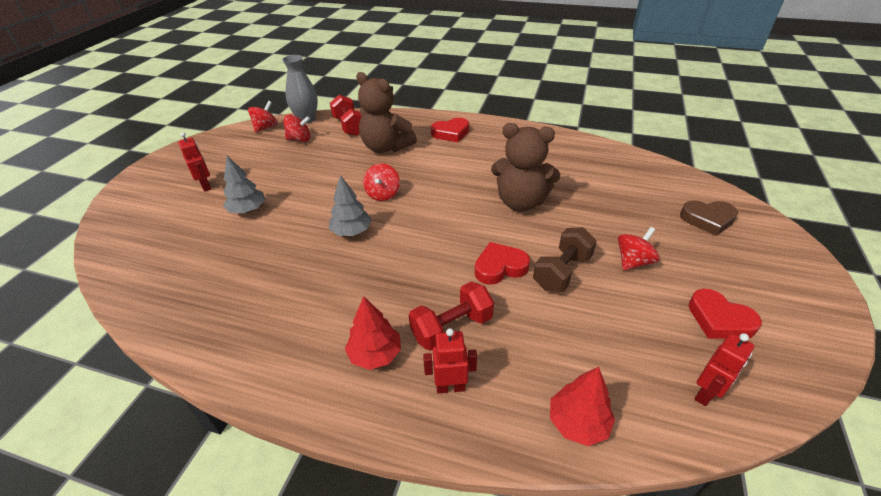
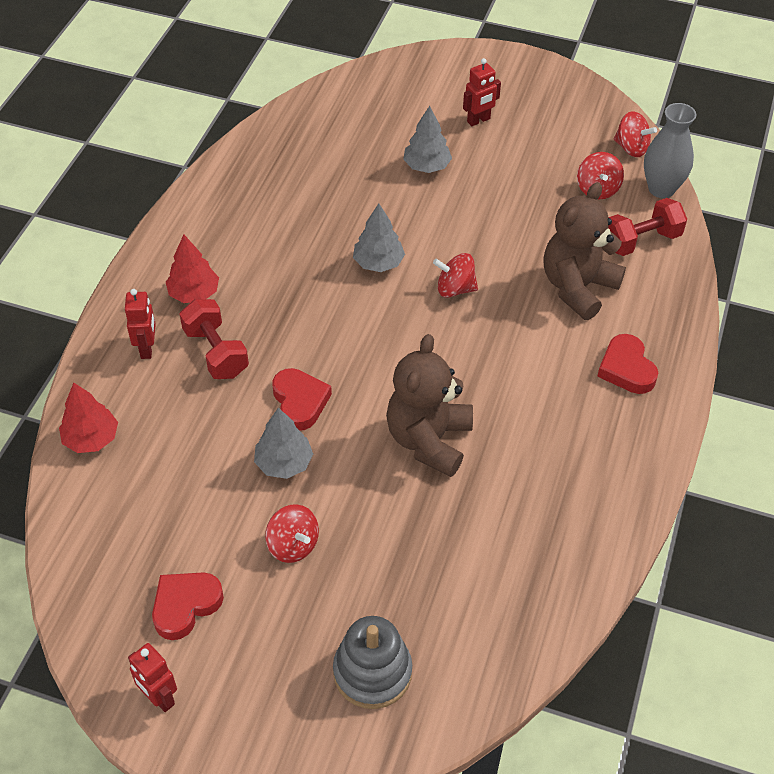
camera: 90 degrees right, 10 degrees up
(562, 272) = (284, 463): brown dumbbell -> grey tree
(705, 393) = (97, 553): red robot -> red robot (159, 698)
(707, 220) = (372, 672): brown heart -> grey stacking toy

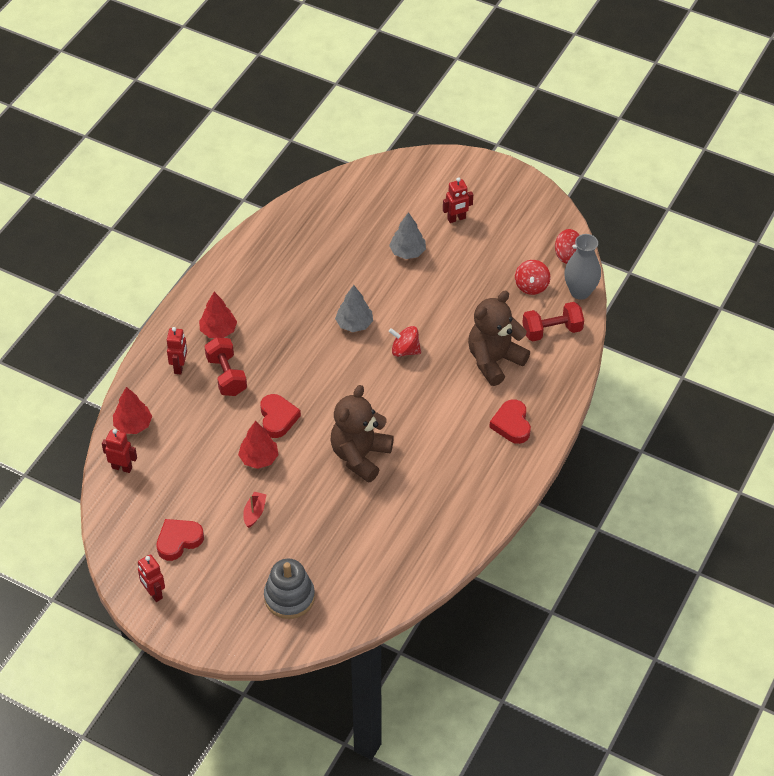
camera: 10 degrees right, 0 degrees up
(83, 504) = (122, 467): none -> red robot
(284, 463) = (259, 458): grey tree -> red tree
(293, 545) = (254, 512): red spinning top -> red boat

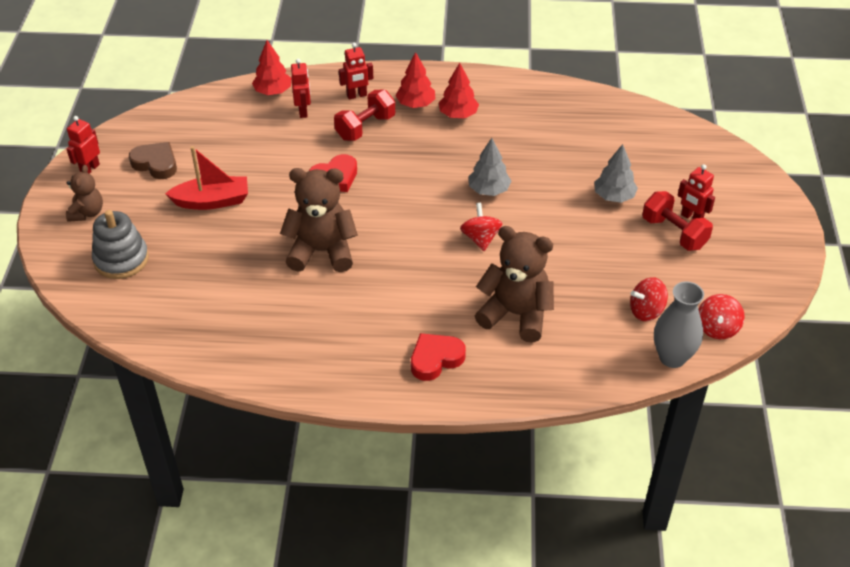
camera: 65 degrees right, 5 degrees down
(122, 467) = (221, 102): red robot -> red robot (303, 111)
(178, 541) = (156, 164): red heart -> brown heart
(214, 609) = (87, 213): none -> brown teddy bear
(254, 512) = (212, 201): red boat -> red boat, size x1.83
(259, 458) = (279, 182): red tree -> red tree (458, 114)
(552, 331) = (594, 351): red dumbbell -> red dumbbell (674, 233)

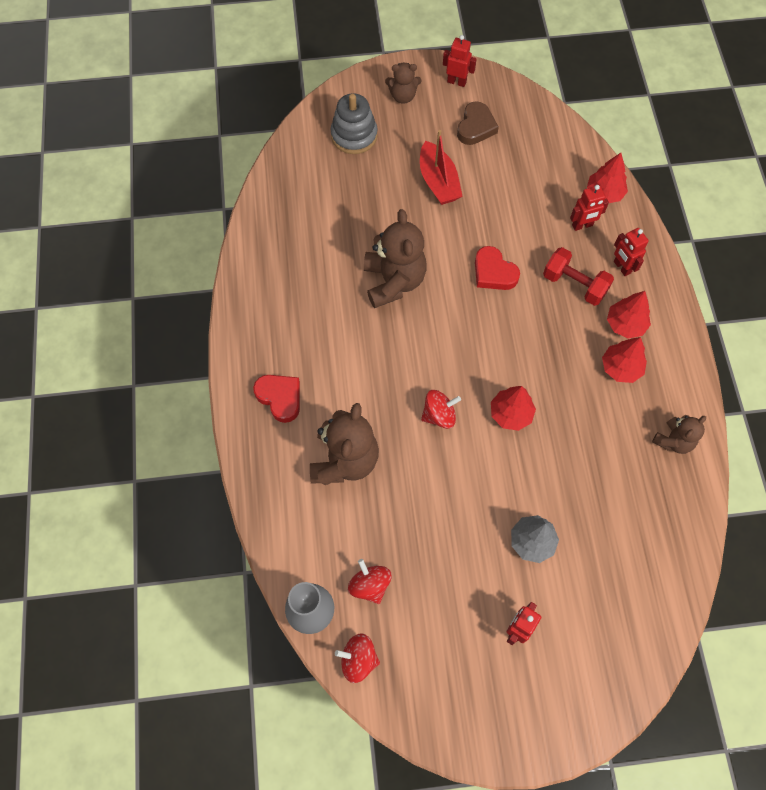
camera: 80 degrees right, 20 degrees up
(489, 190) = (511, 414): grey tree -> red tree
(533, 98) = (673, 441): none -> brown teddy bear
(674, 233) = (489, 610): red dumbbell -> none

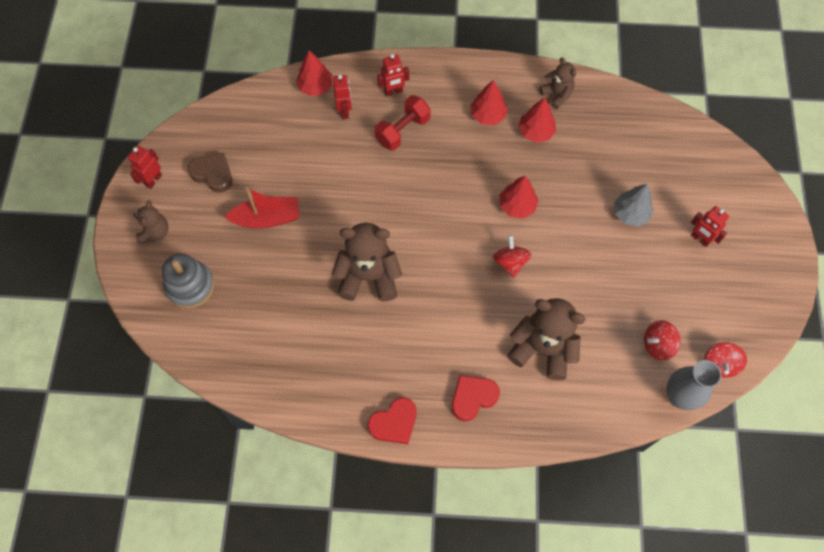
camera: 80 degrees left, 0 degrees up
(493, 272) = (377, 191): red heart -> red heart (394, 423)
(625, 324) = (448, 102): red tree -> red tree (535, 132)

